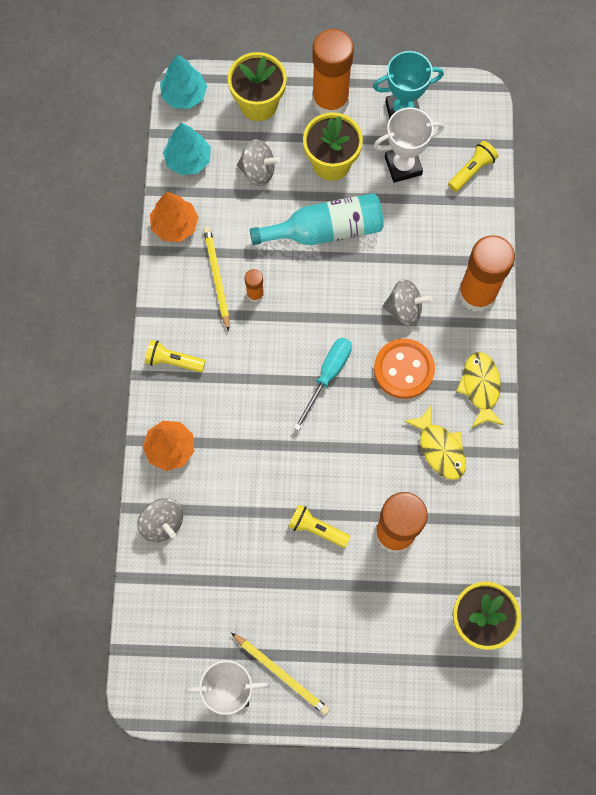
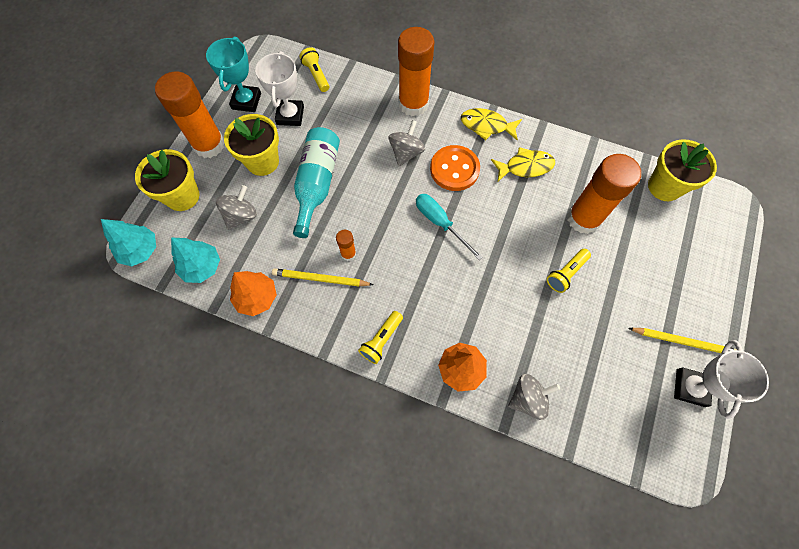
camera: 70 degrees left, 5 degrees down
(281, 673) = (683, 341): yellow pencil -> yellow pencil turned 45 degrees clockwise

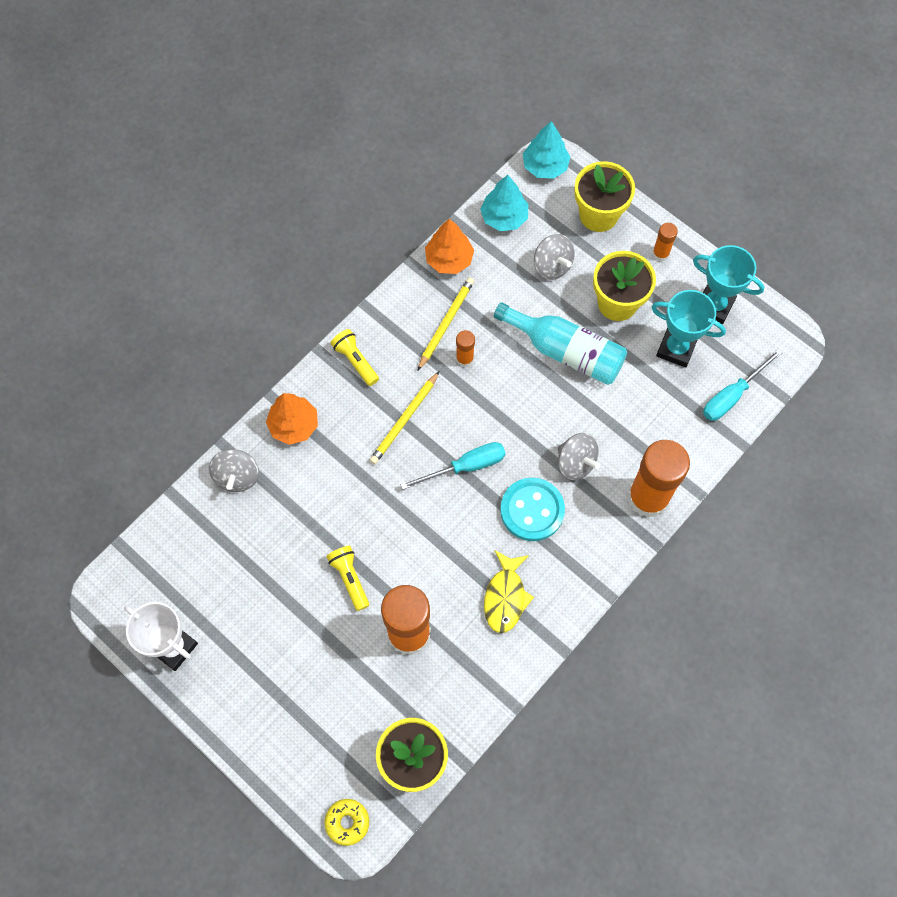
camera: 110 degrees right, 0 degrees up
(209, 145) = (660, 253): orange glue stick -> orange glue stick, size x0.45
(290, 115) = (676, 349): white trophy -> turquoise trophy
(316, 75) = (732, 395): yellow flashlight -> turquoise screwdriver
(454, 169) = (532, 510): orange button -> turquoise button
(486, 126) = (583, 575): yellow fish -> none
(683, 341) = (222, 668): yellow pencil -> yellow pencil (405, 420)
(727, 212) = (347, 822): none -> yellow donut

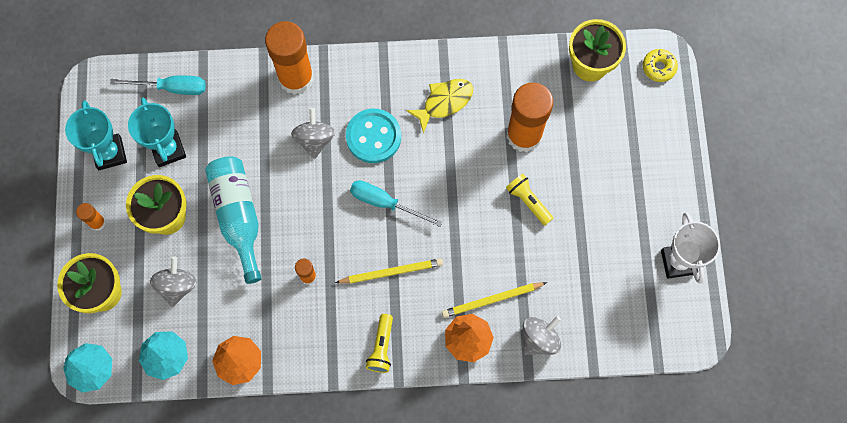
camera: 135 degrees left, 5 degrees up
(350, 578) = (528, 201): yellow flashlight -> yellow flashlight turned 120 degrees clockwise
(445, 323) = (293, 315): yellow pencil -> yellow pencil (492, 300)

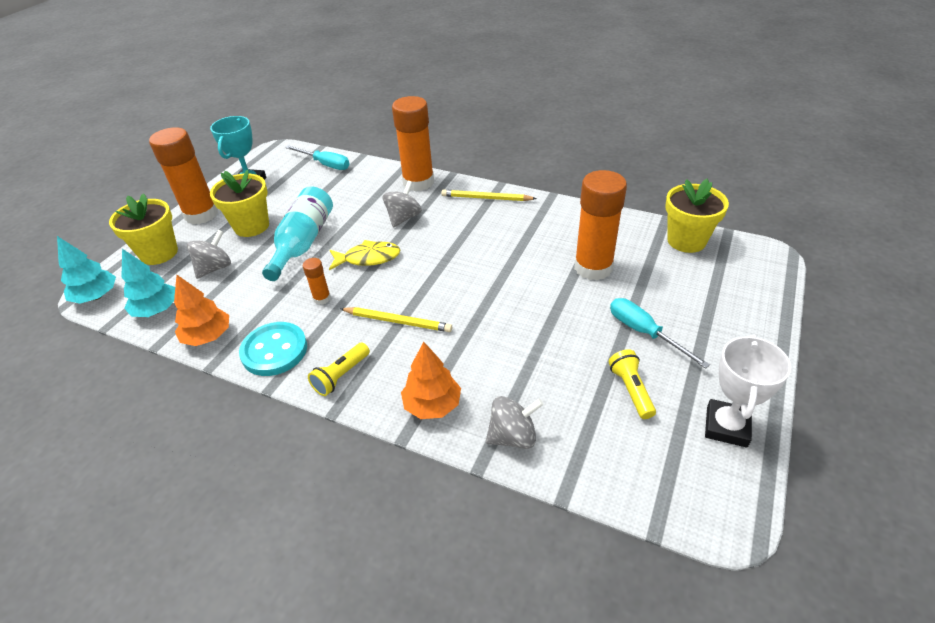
camera: 30 degrees right, 30 degrees down
(97, 222) = (201, 214): orange glue stick -> orange glue stick, size x2.23
(168, 149) = (290, 192): turquoise trophy -> none
(373, 137) = (453, 230): turquoise button -> turquoise button (274, 350)
(385, 203) = (430, 272): turquoise screwdriver -> turquoise screwdriver (644, 333)
(444, 102) = (530, 227): yellow fish -> yellow fish (368, 258)
(492, 300) = (482, 380): yellow pencil -> yellow pencil (486, 198)
(528, 201) = (570, 315): yellow flashlight -> yellow flashlight (631, 390)
(658, 67) = (761, 261): yellow donut -> none

